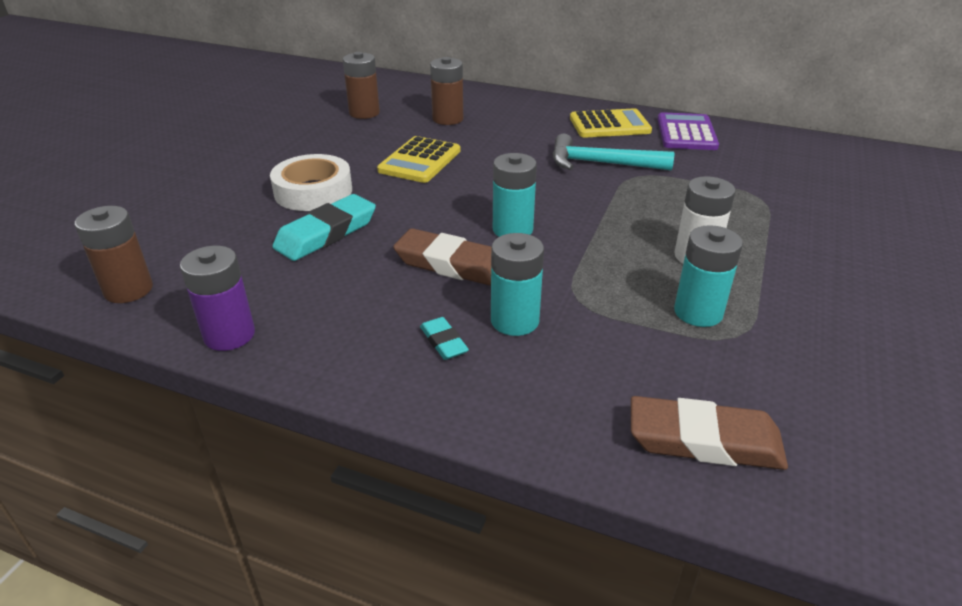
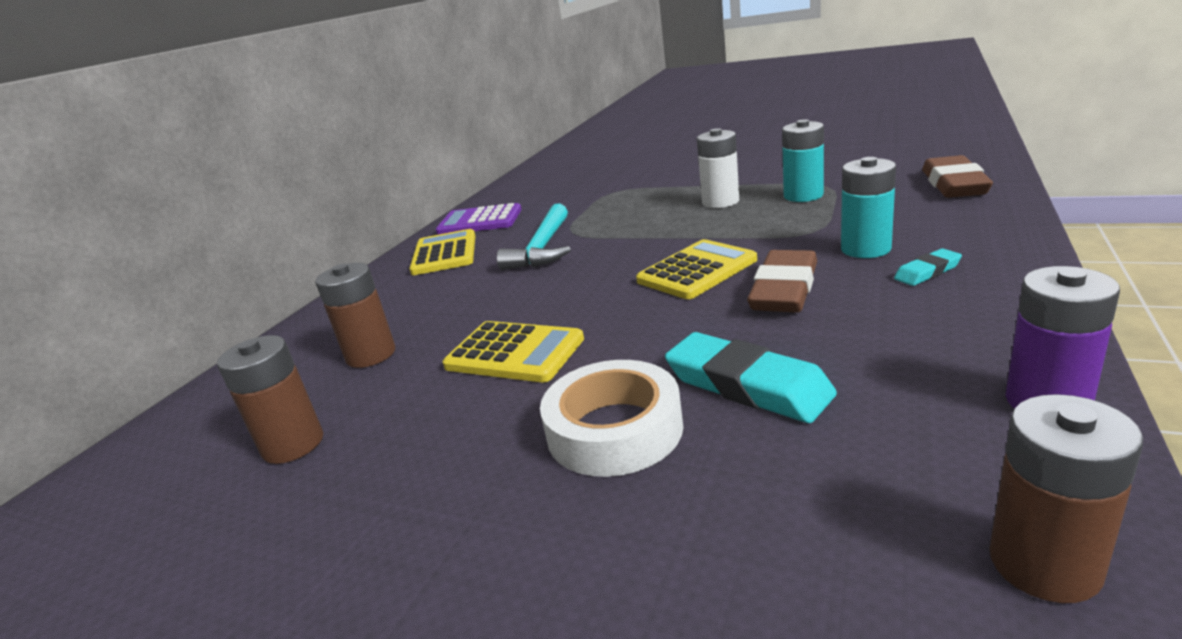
camera: 85 degrees left, 10 degrees down
(512, 229) = (697, 271): turquoise battery -> yellow calculator

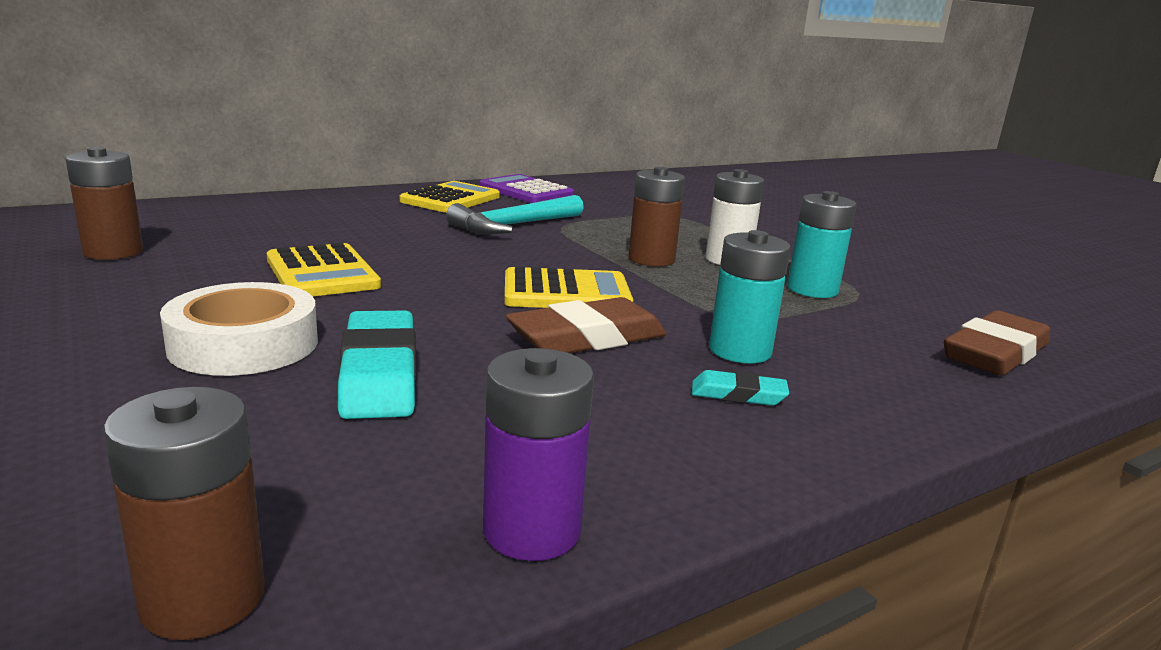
camera: 30 degrees right, 5 degrees down
(371, 355) = (260, 231): brown battery -> brown battery (651, 259)

